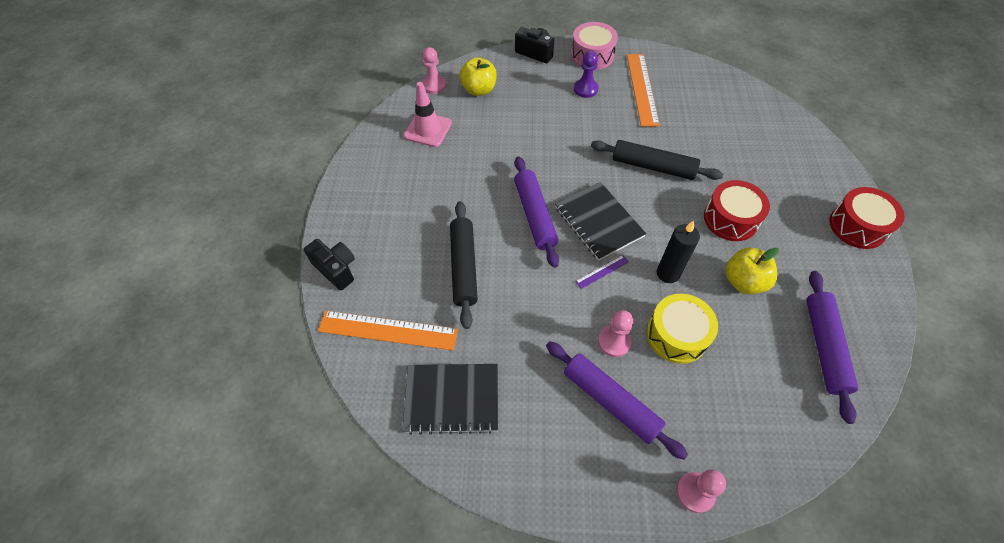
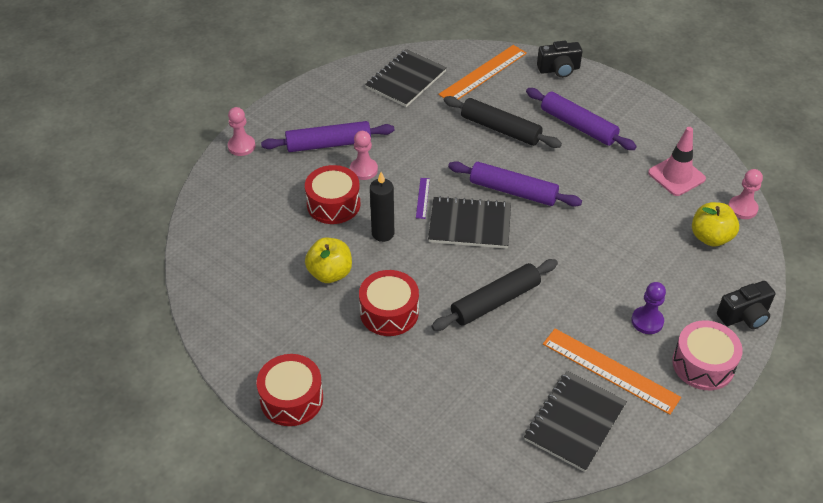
camera: 125 degrees right, 10 degrees down
(676, 335) = (333, 204): yellow drum -> red drum
(695, 87) = (574, 422): none -> black notebook
(824, 347) = (237, 277): purple rolling pin -> purple rolling pin (578, 126)

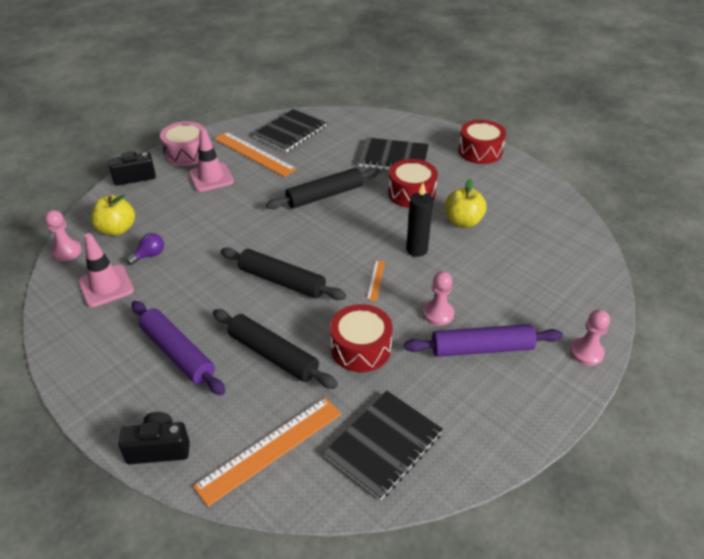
camera: 175 degrees left, 5 degrees down
(333, 204) = (467, 279): red drum -> red drum (361, 348)
(422, 198) = (376, 280): purple ruler -> orange ruler
(470, 224) = (333, 253): black notebook -> black notebook (393, 157)
(513, 191) = (282, 281): purple rolling pin -> black rolling pin
(647, 321) = (211, 177): purple pawn -> pink traffic cone
(656, 210) = (149, 255): none -> purple light bulb

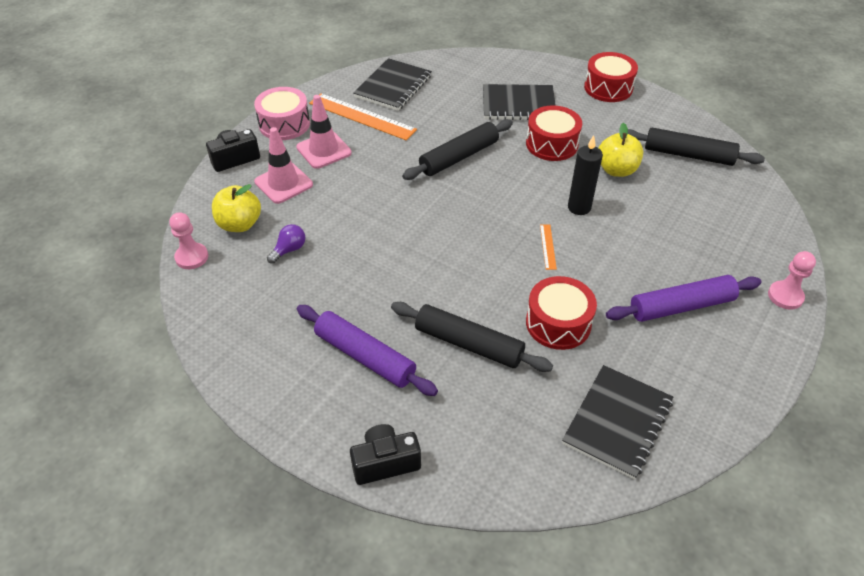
camera: 10 degrees left, 5 degrees up
(106, 286) = (254, 292): pink traffic cone -> pink traffic cone (283, 183)
(270, 449) = (503, 444): orange ruler -> none
(282, 281) = (448, 261): black rolling pin -> black rolling pin (688, 155)
(438, 314) = (625, 275): pink pawn -> none

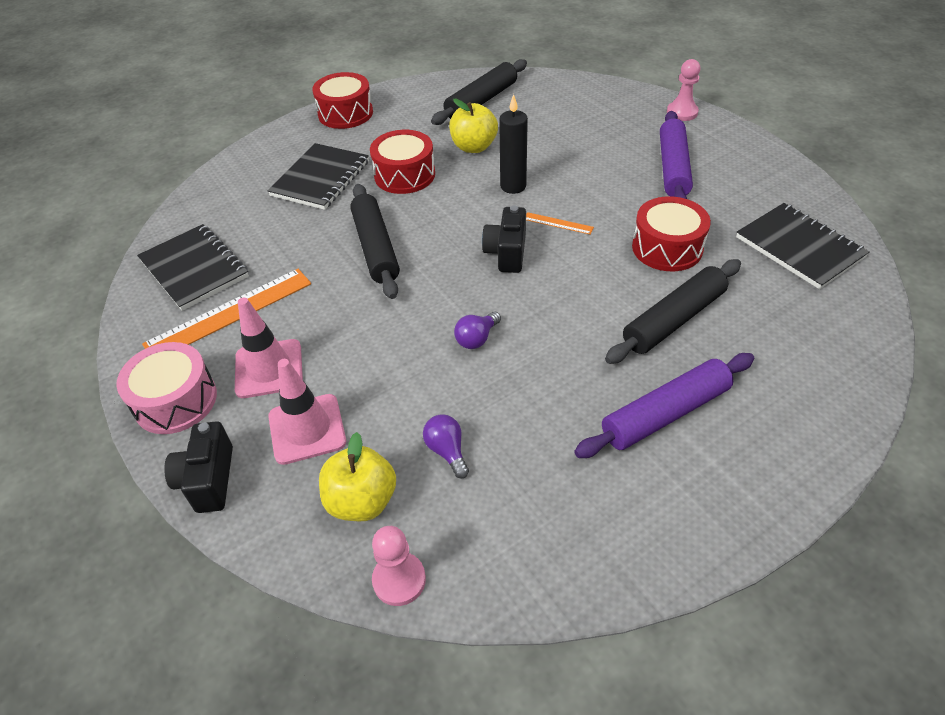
camera: 65 degrees left, 0 degrees up
(385, 463) = (825, 432): black camera -> black camera (507, 253)
(393, 235) = (477, 339): none -> purple light bulb

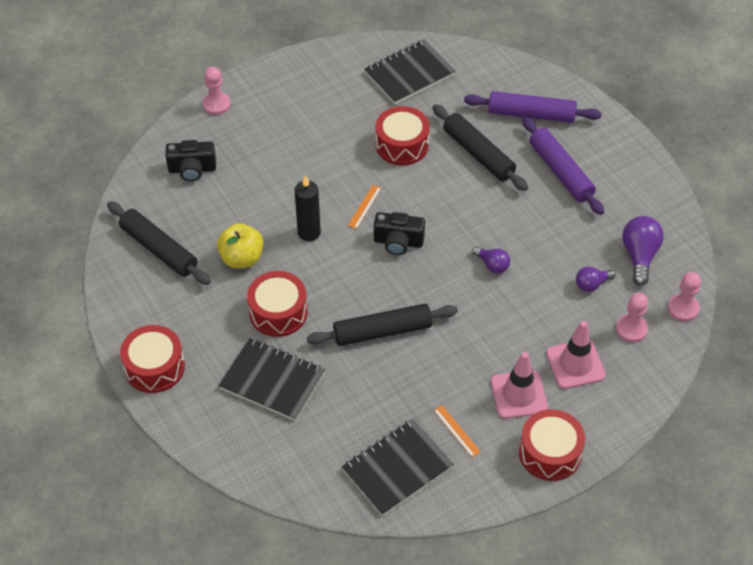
camera: 90 degrees left, 5 degrees up
(175, 401) = (550, 453): pink drum -> red drum
(208, 479) = (619, 418): black camera -> black camera (192, 169)
(230, 313) = (457, 431): orange ruler -> orange ruler, size x0.45
(362, 501) = (631, 329): yellow apple -> pink pawn
(507, 518) = (639, 255): none -> purple light bulb
(673, 168) = (300, 124): purple rolling pin -> purple rolling pin (531, 114)

